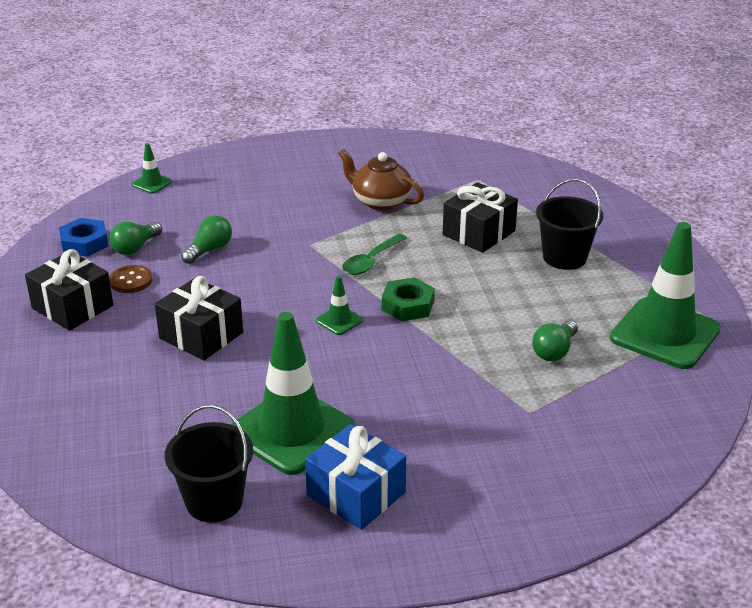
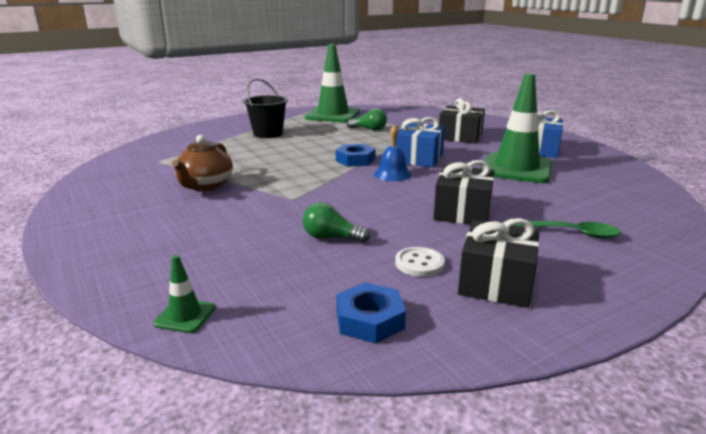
camera: 110 degrees left, 10 degrees down
(131, 281) = (419, 263): brown button -> white button
(135, 247) = (355, 279): green light bulb -> none
(214, 501) = (600, 175): black bucket -> none
(339, 320) = (392, 174): green traffic cone -> blue bell
(371, 261) = (306, 176): green spoon -> green spoon (573, 233)
(386, 358) = (418, 158): none -> blue gift
(408, 305) = (355, 160): green nut -> blue nut
(478, 233) = (246, 153): black gift -> black gift (460, 136)

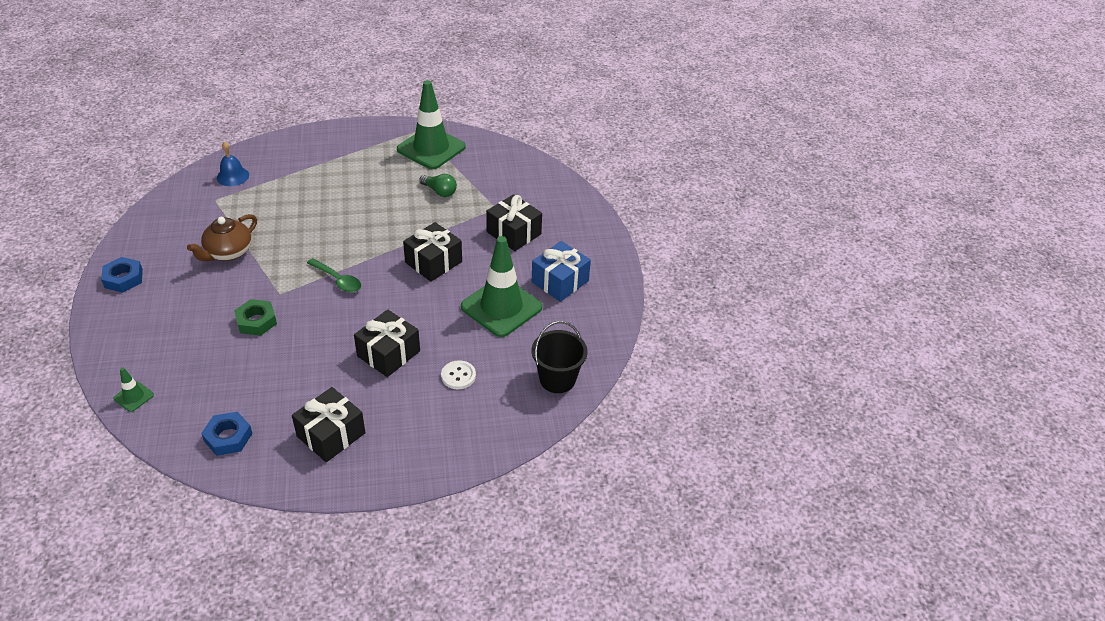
camera: 20 degrees right, 20 degrees up
(268, 134) = (338, 173): black bucket -> black bucket (557, 379)
(289, 220) = (256, 321): none -> green nut
(331, 238) = (268, 352): green light bulb -> none
(355, 160) = (376, 248): blue nut -> blue nut (123, 278)
(392, 174) = (386, 282): blue bell -> blue bell (233, 176)
(418, 158) = (433, 262): blue gift -> black gift
(419, 263) = (301, 400): white button -> white button (458, 376)
(573, 233) = (440, 407): green spoon -> green spoon (338, 280)

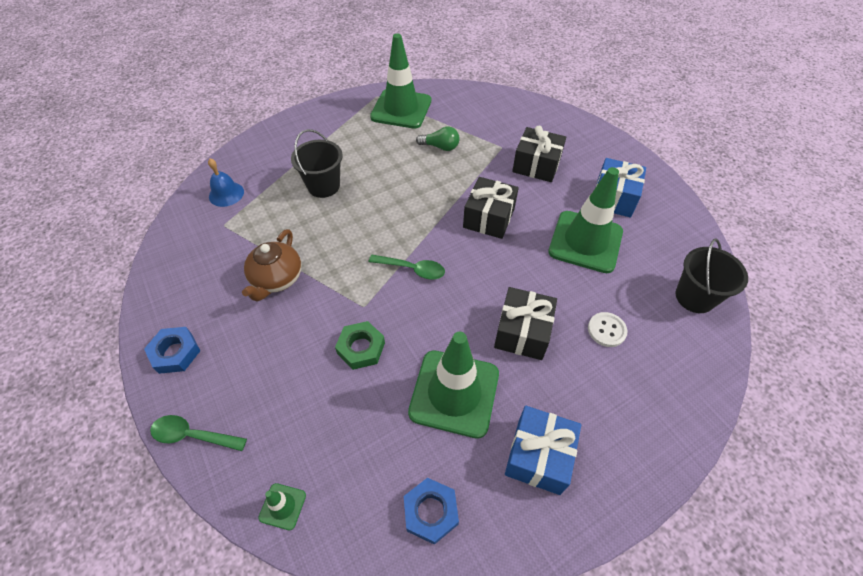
camera: 20 degrees left, 10 degrees up
(103, 334) = (193, 435): none -> green spoon
(302, 374) = (454, 393): none -> green traffic cone
(315, 194) = (323, 186): none -> black bucket
(331, 434) = (538, 456): black gift -> blue gift

